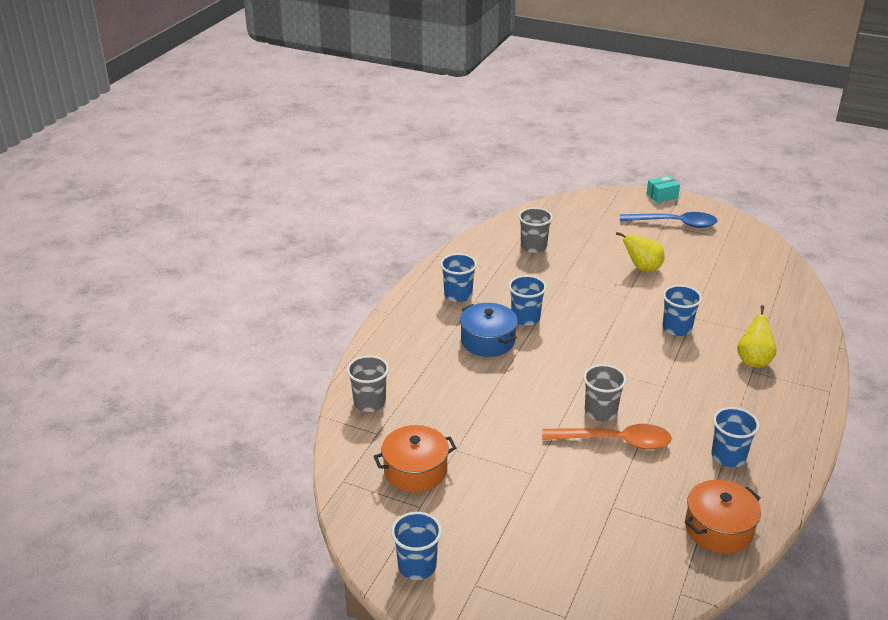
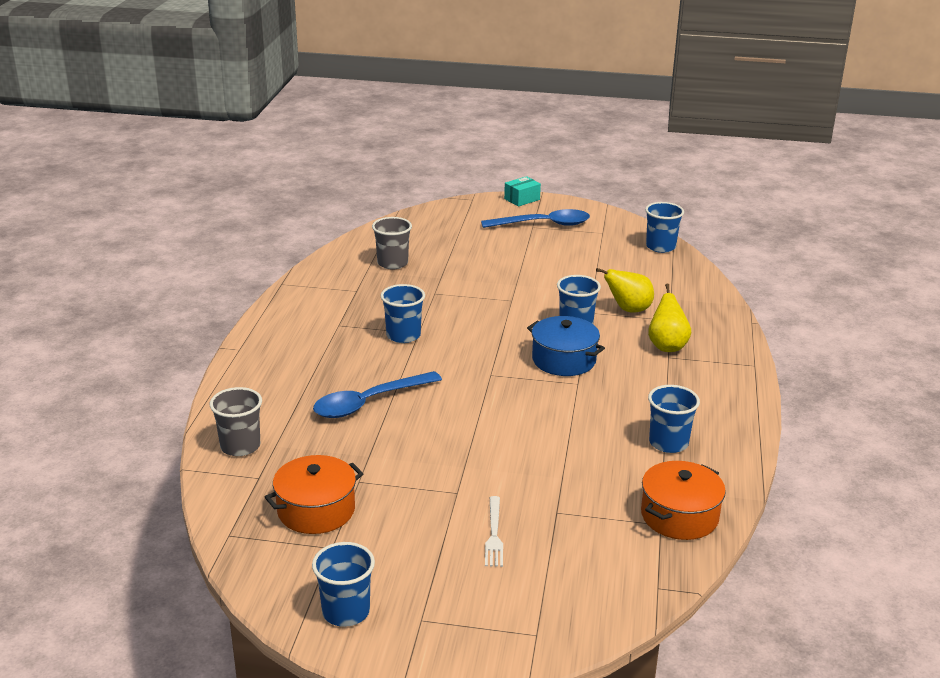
camera: 15 degrees left, 5 degrees down
(458, 295) = (318, 321): blue cup -> blue cup (660, 247)
(481, 378) = (369, 402): none -> blue spoon
(488, 341) = (366, 364): blue pot -> blue pot (564, 360)
(554, 518) = (494, 534): none -> white fork
(600, 412) = (516, 418): grey cup -> none
(615, 441) = (540, 446): orange spoon -> none
(642, 268) = (521, 271): yellow pear -> yellow pear (628, 310)

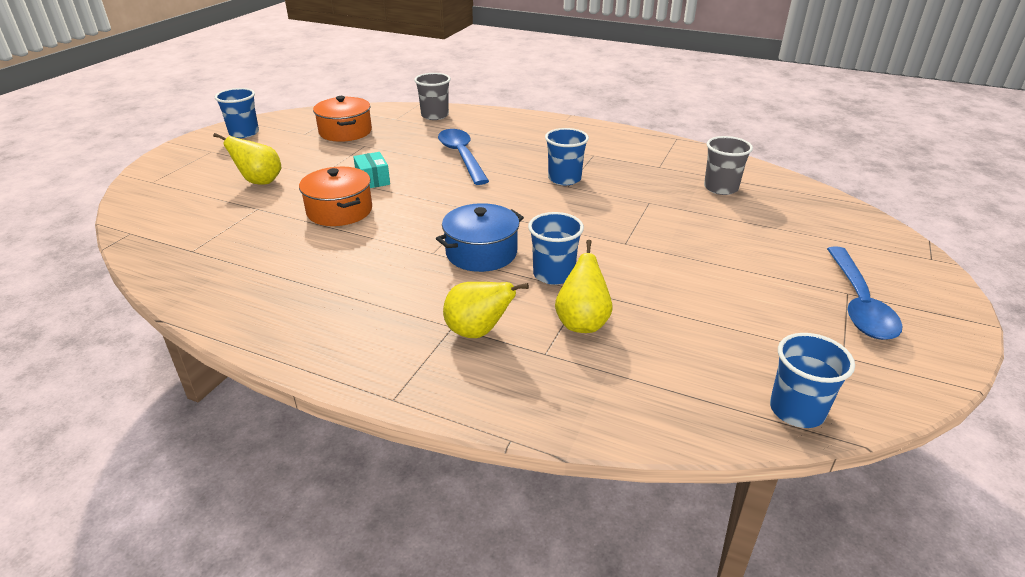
camera: 105 degrees right, 5 degrees up
(494, 534) = (260, 182): white fork -> yellow pear
(522, 199) = (953, 300): turquoise box -> turquoise box (372, 180)
(668, 443) = (292, 283): blue cup -> none
(679, 516) = (190, 262): orange pot -> orange pot (339, 211)

